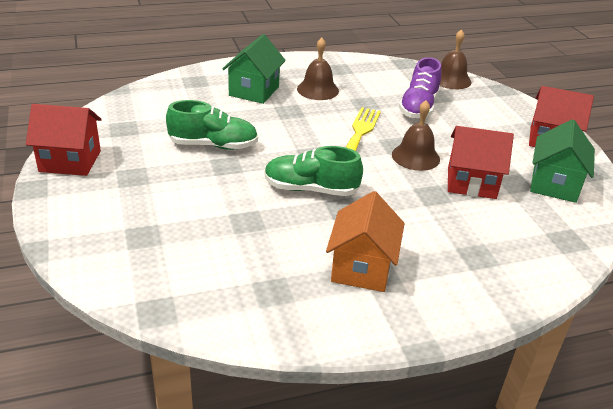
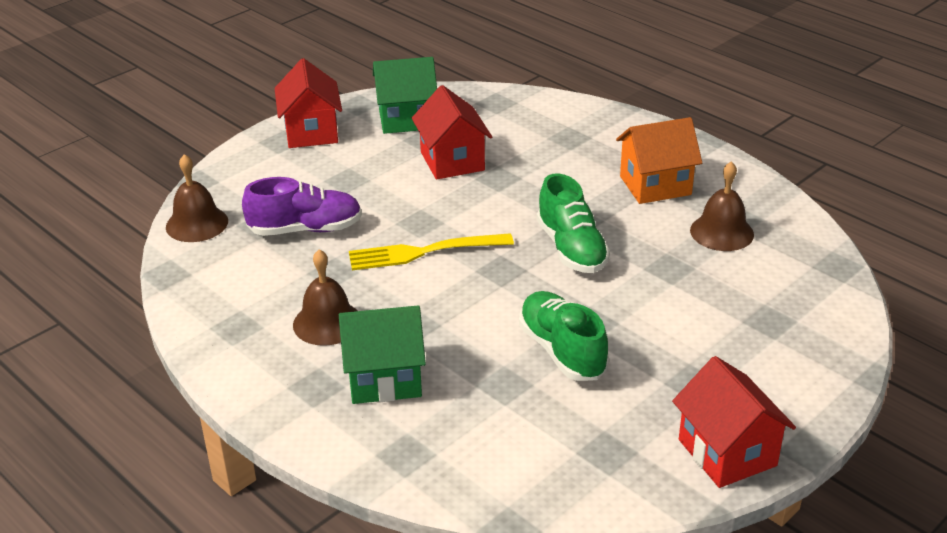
camera: 115 degrees left, 0 degrees up
(415, 157) = (434, 203): brown bell -> brown bell (722, 232)

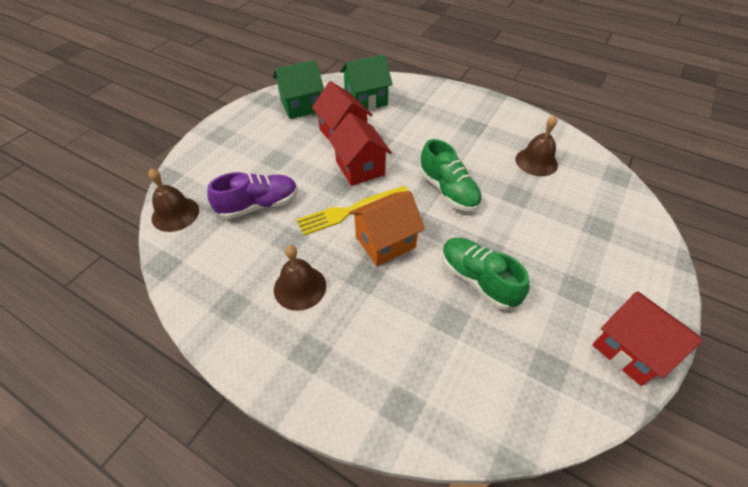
camera: 15 degrees left, 15 degrees up
(311, 132) = (239, 125): red house -> red house (360, 168)
(384, 379) = (360, 333): green house -> green house (366, 100)
(655, 185) = (480, 133): orange house -> orange house (385, 242)

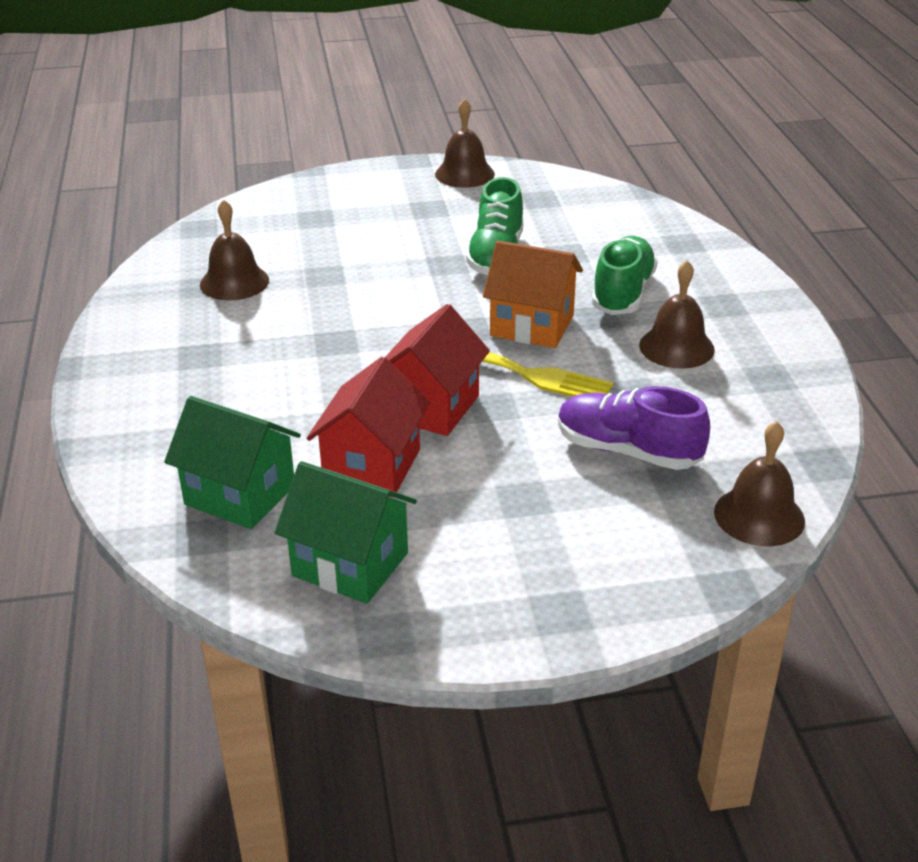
camera: 130 degrees left, 15 degrees down
(448, 190) = (381, 321): green shoe -> green shoe (622, 293)
(629, 349) = (464, 174): red house -> brown bell

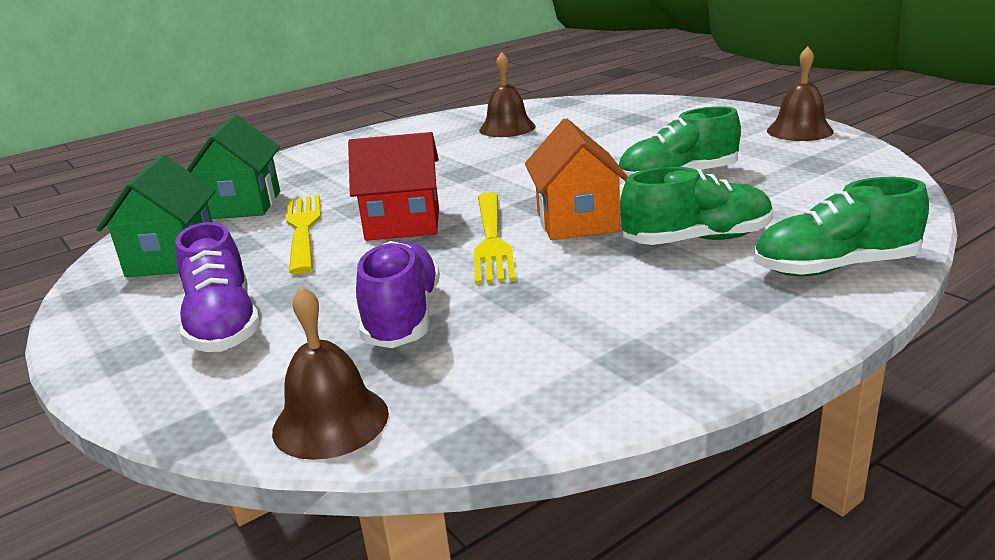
camera: 65 degrees right, 10 degrees down
(372, 466) = (303, 229): red house -> yellow fork
(554, 547) = (223, 325): none -> purple shoe
(676, 347) = (628, 291): brown bell -> none
(714, 268) = (835, 267): none -> green shoe

